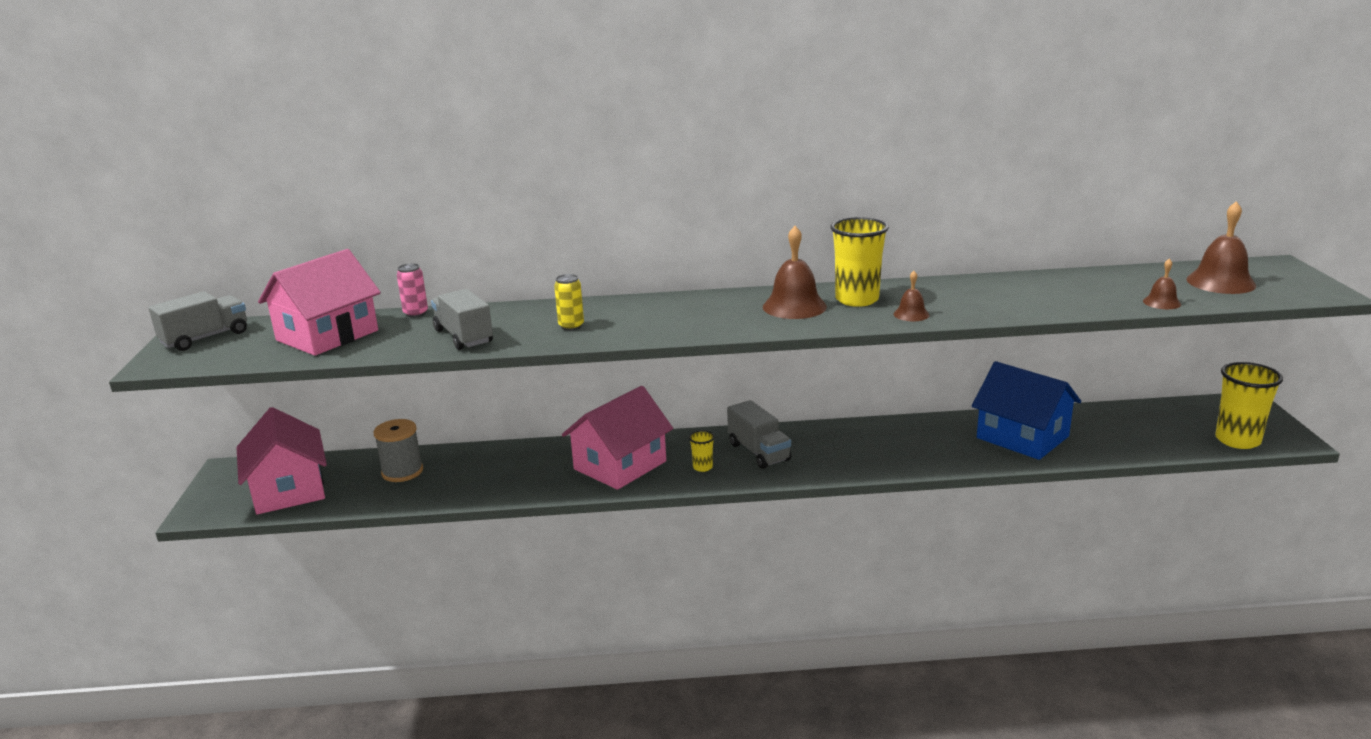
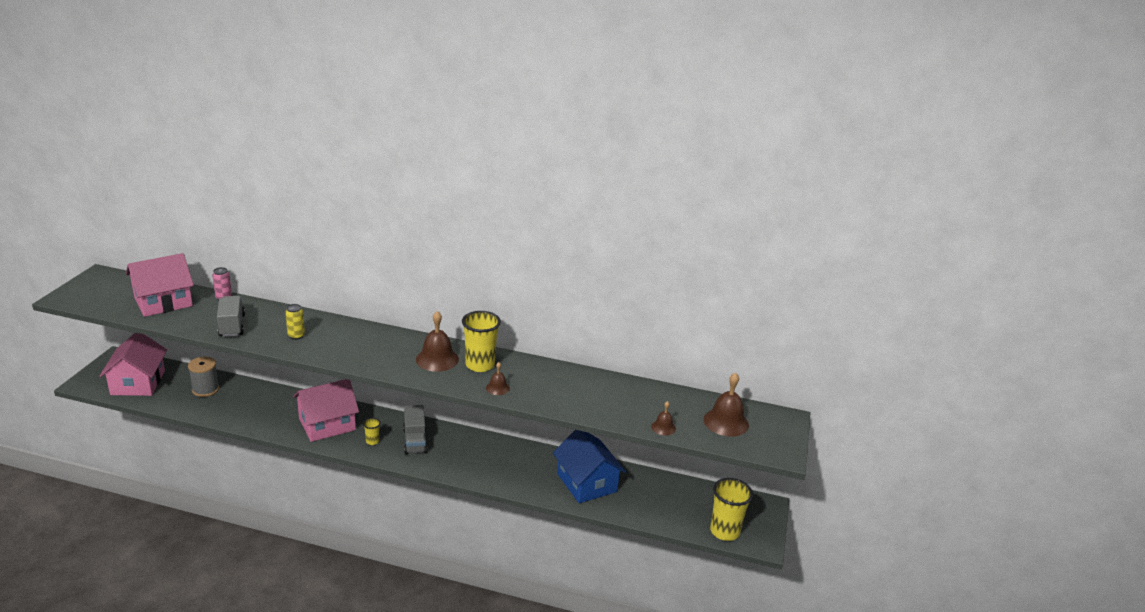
camera: 15 degrees right, 5 degrees up
(205, 338) = (101, 284): grey truck -> none

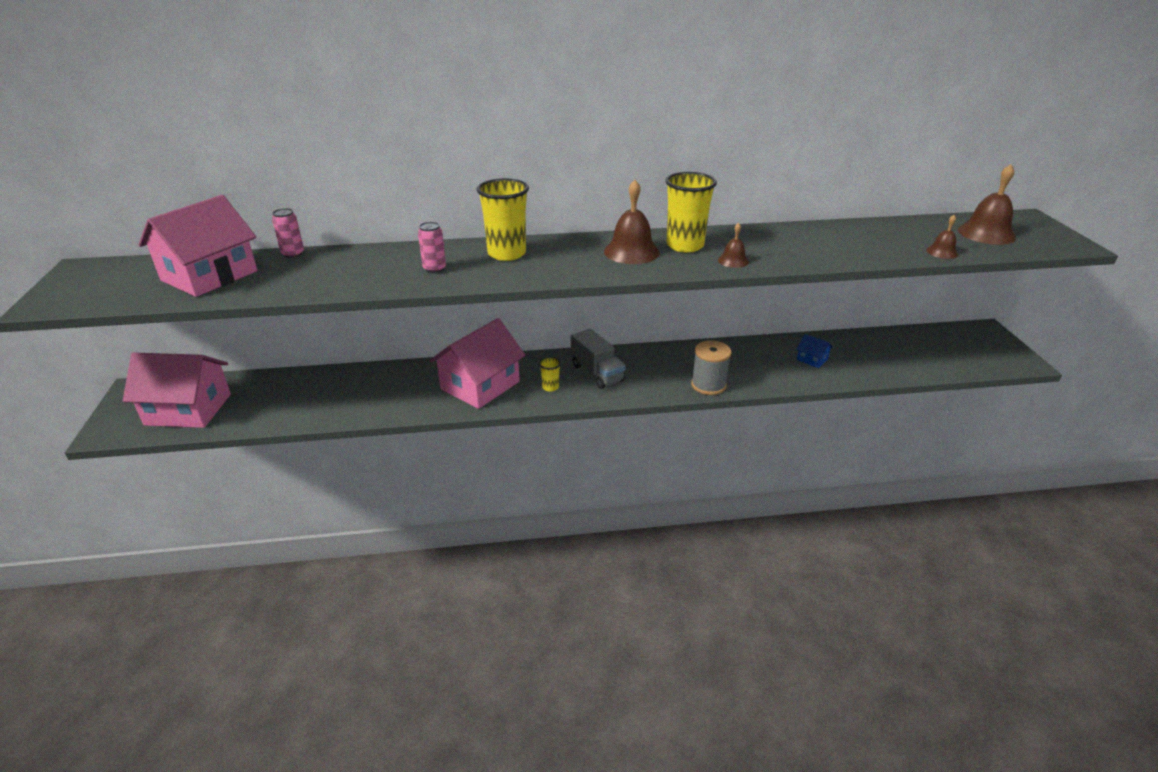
camera: 20 degrees left, 5 degrees up
(138, 383) = (188, 409): pink house -> pink house turned 60 degrees counterclockwise
(205, 389) = (290, 391): grey spool -> grey spool (708, 385)
(232, 326) = (336, 278): grey truck -> none
(296, 336) = (434, 269): yellow can -> pink can
(587, 483) = (812, 359): blue house -> blue house, size x0.42
(724, 531) = (982, 362): yellow cup -> yellow cup (506, 254)

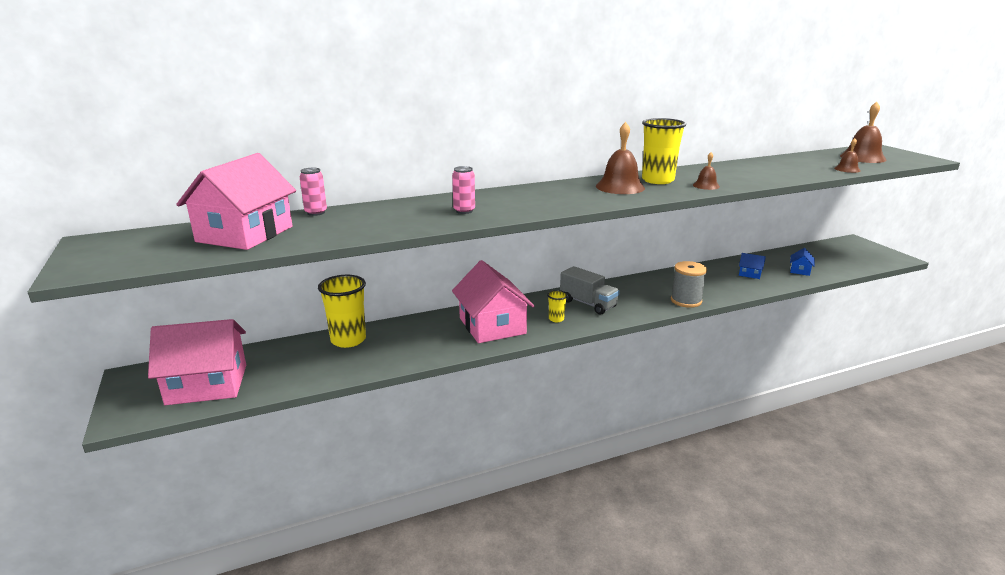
camera: 15 degrees left, 10 degrees down
(480, 385) = (492, 326): pink house -> pink house turned 45 degrees counterclockwise
(506, 254) = (517, 196): yellow cup -> yellow cup (348, 340)
(878, 363) = (800, 270): none -> blue house

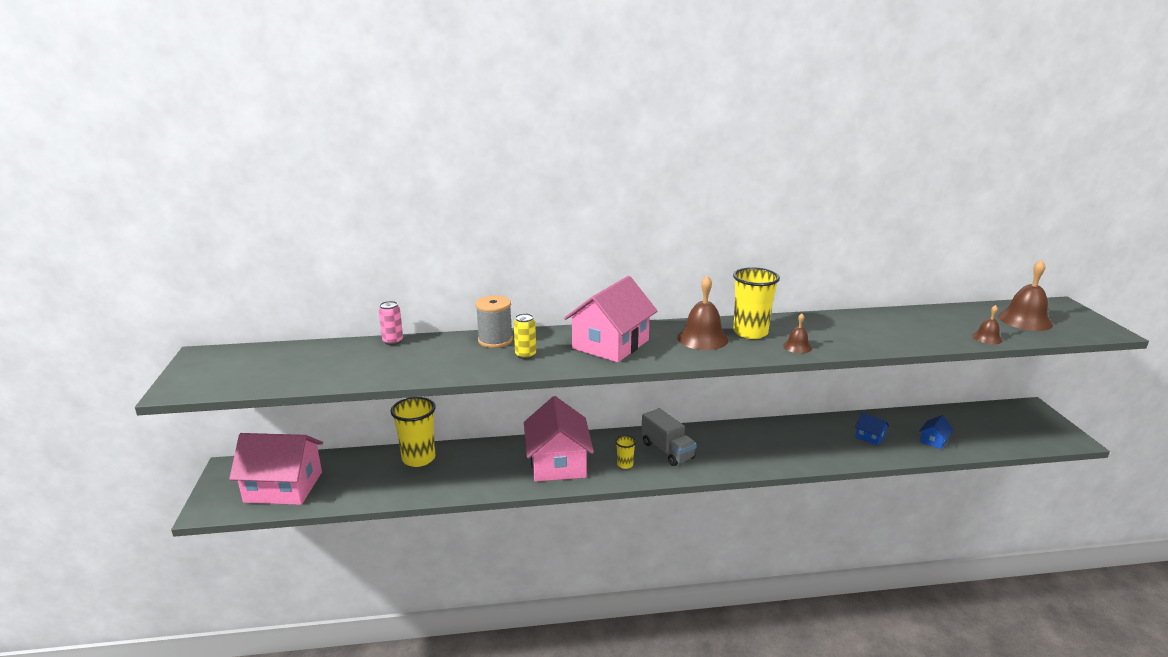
camera: 15 degrees right, 0 degrees up
(245, 234) = (321, 362): pink house -> pink house (610, 344)
(464, 211) = (525, 355): pink can -> yellow can
(686, 301) = (775, 462): grey spool -> grey spool (495, 340)

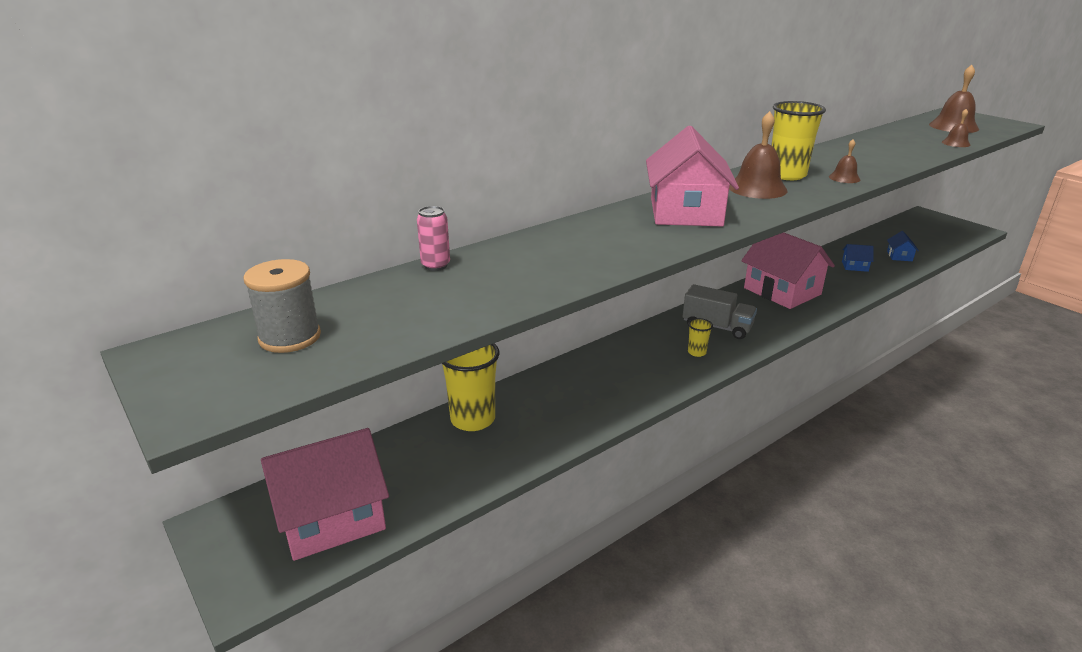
camera: 30 degrees left, 5 degrees up
(495, 340) = (559, 236): grey spool -> grey spool (290, 337)
(525, 355) = (619, 242): yellow can -> none
(558, 463) = (631, 372): pink house -> pink house (782, 291)

